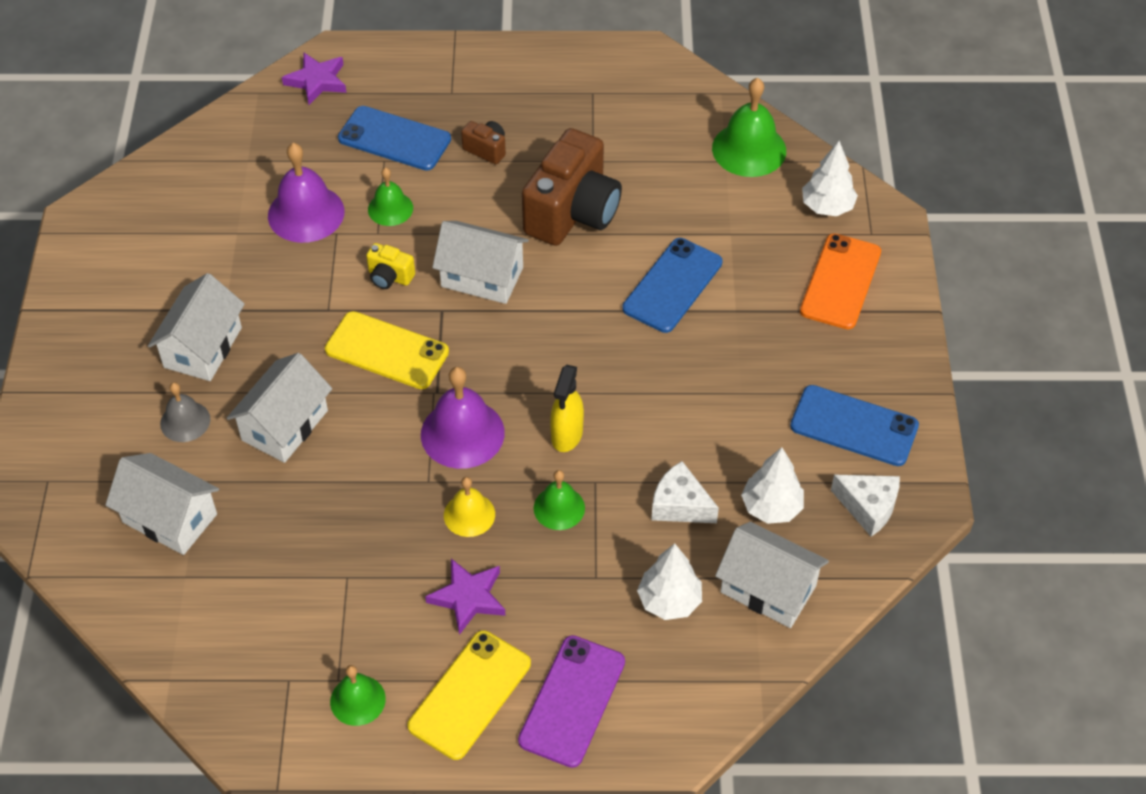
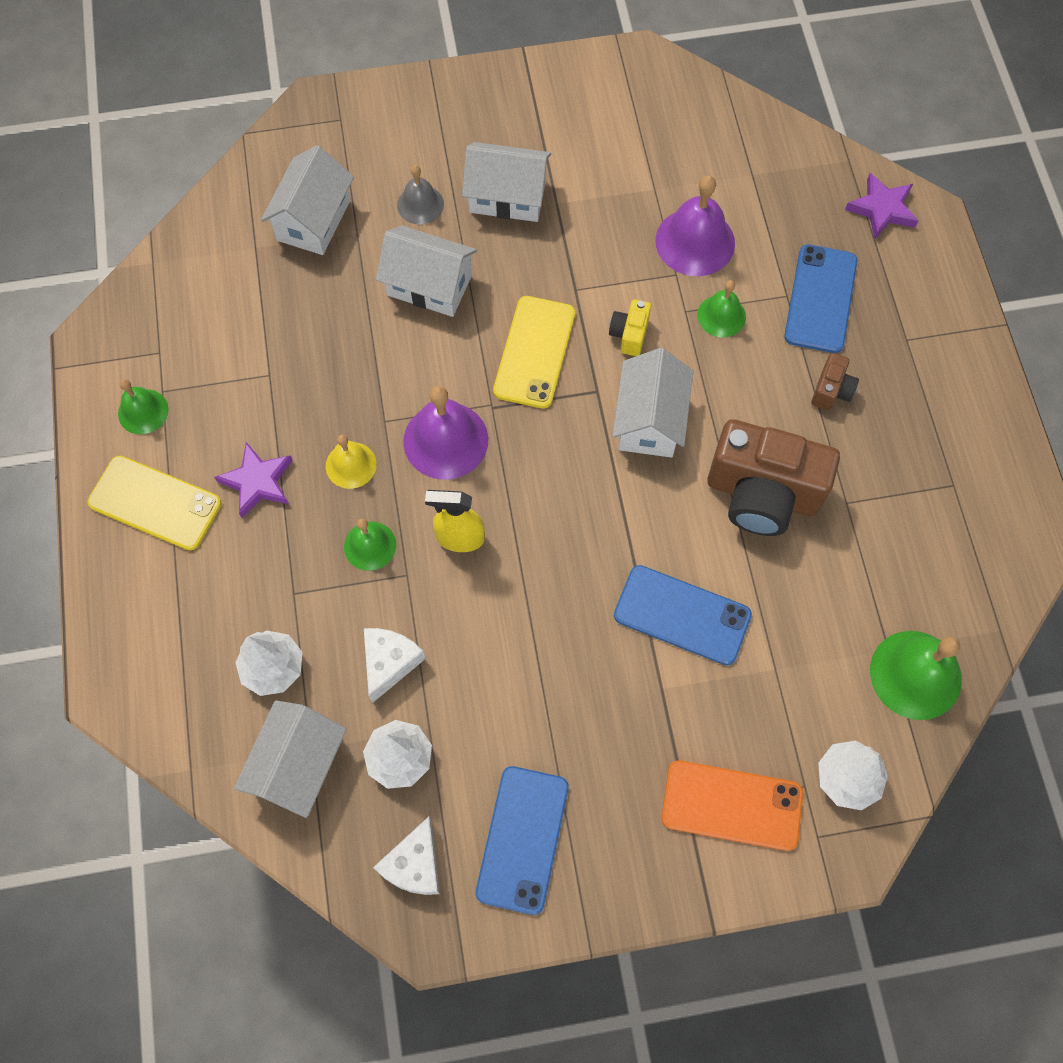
camera: 80 degrees right, 15 degrees up
(572, 701) = (155, 594): purple phone -> none

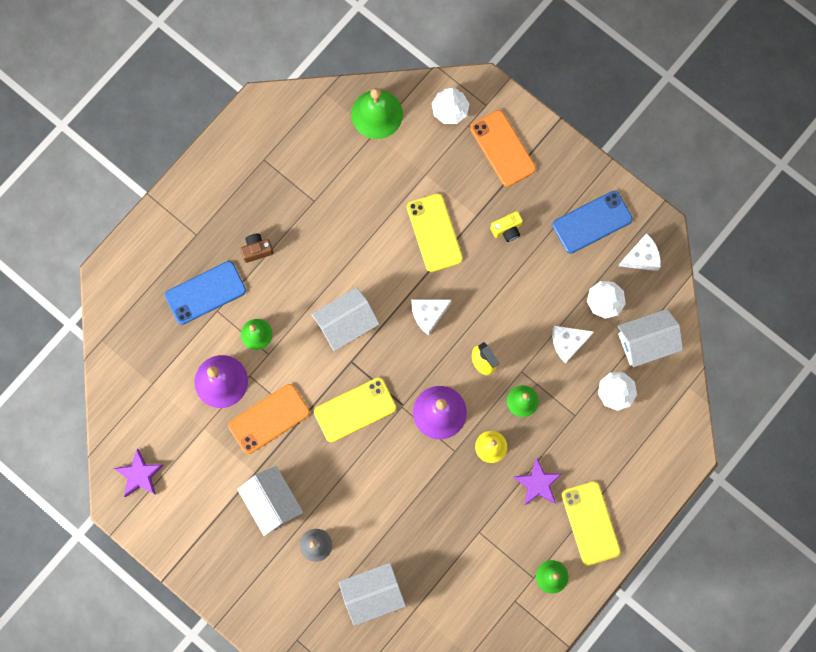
camera: 130 degrees left, 10 degrees up
(429, 285) = (360, 496): white house -> none
(578, 522) = (428, 314): none -> white cheese
(606, 258) = (269, 419): none -> orange phone
(629, 334) = (305, 371): yellow camera -> yellow camera (507, 230)
(682, 615) = (434, 233): blue phone -> yellow phone
(762, 494) = (342, 242): brown camera -> none
(882, 209) = (121, 301): purple star -> purple star (139, 474)

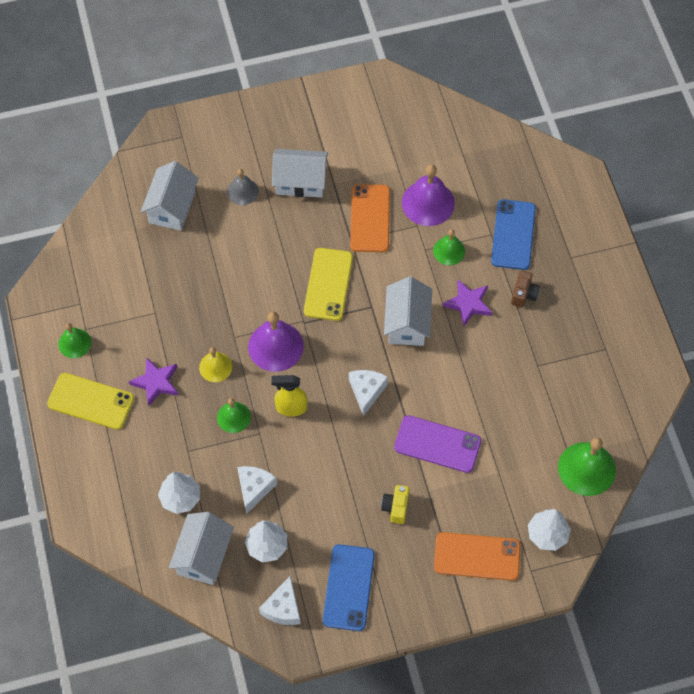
camera: 125 degrees right, 15 degrees down
(139, 474) = (395, 106): purple star -> purple star (468, 304)
(434, 233) = (437, 444): yellow phone -> purple phone

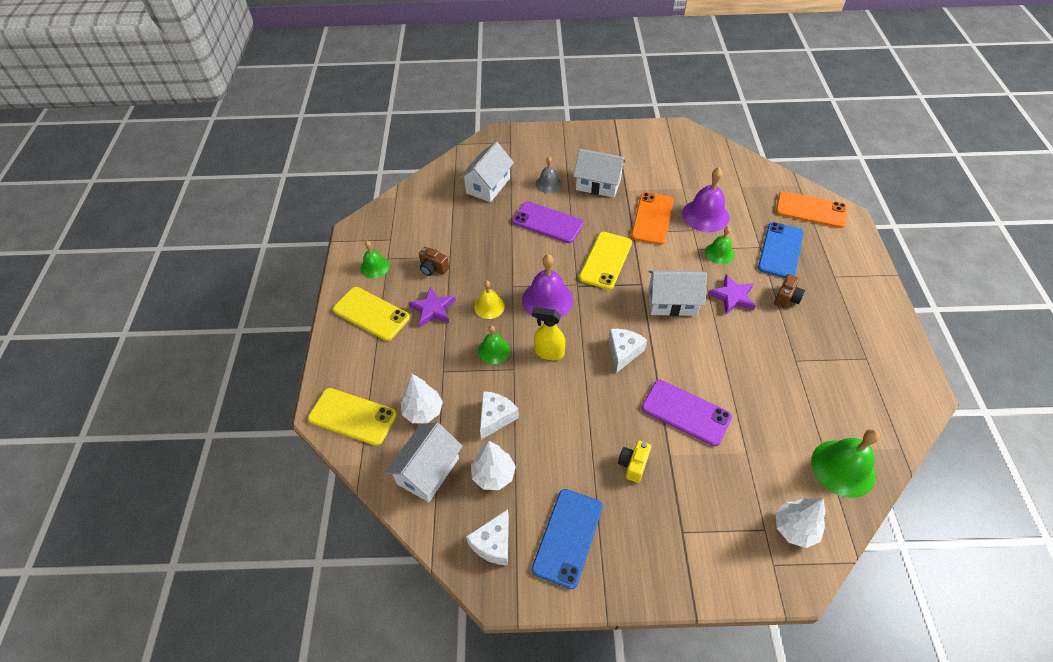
camera: 15 degrees right, 10 degrees down
(111, 518) = (352, 416): none -> yellow phone
(141, 332) = (433, 268): none -> brown camera
(254, 246) = (547, 222): none -> purple phone
(407, 323) = (672, 302): white house -> white house turned 75 degrees clockwise
(477, 556) = (713, 535): orange phone -> orange phone (810, 210)

